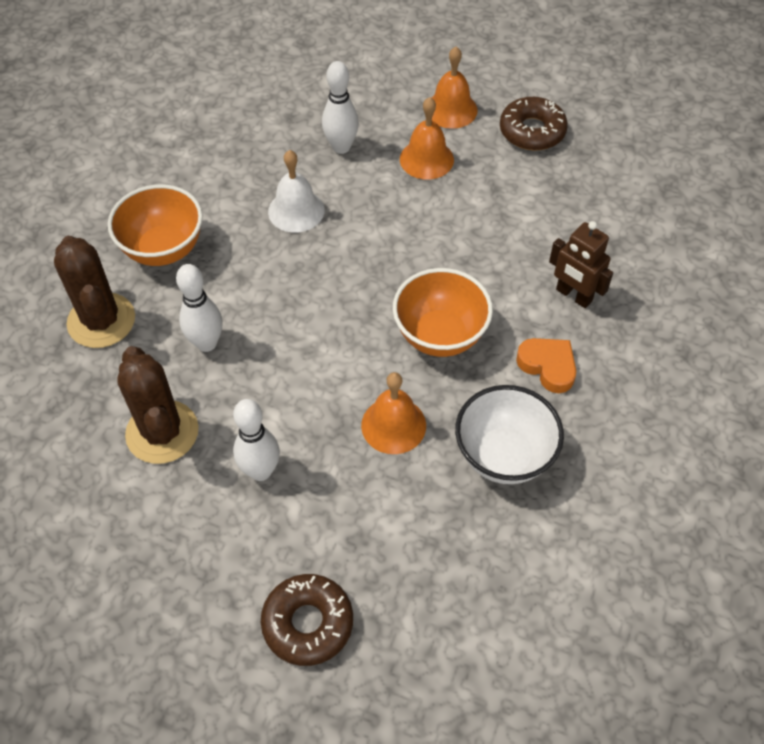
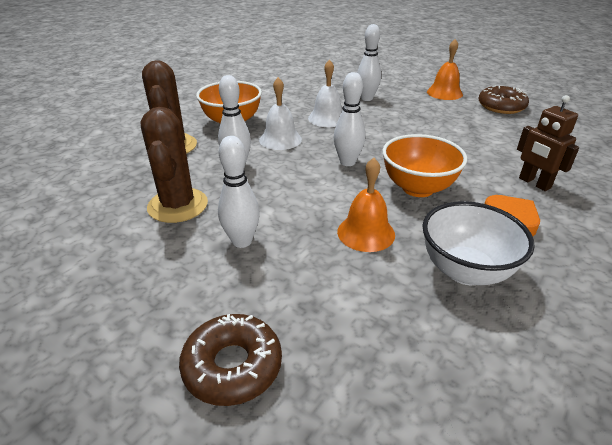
camera: 15 degrees right, 20 degrees down
(245, 274) = (280, 139): none -> white bell
(346, 304) = (347, 162): none -> white bowling pin
(426, 159) = (424, 109): orange bell -> none

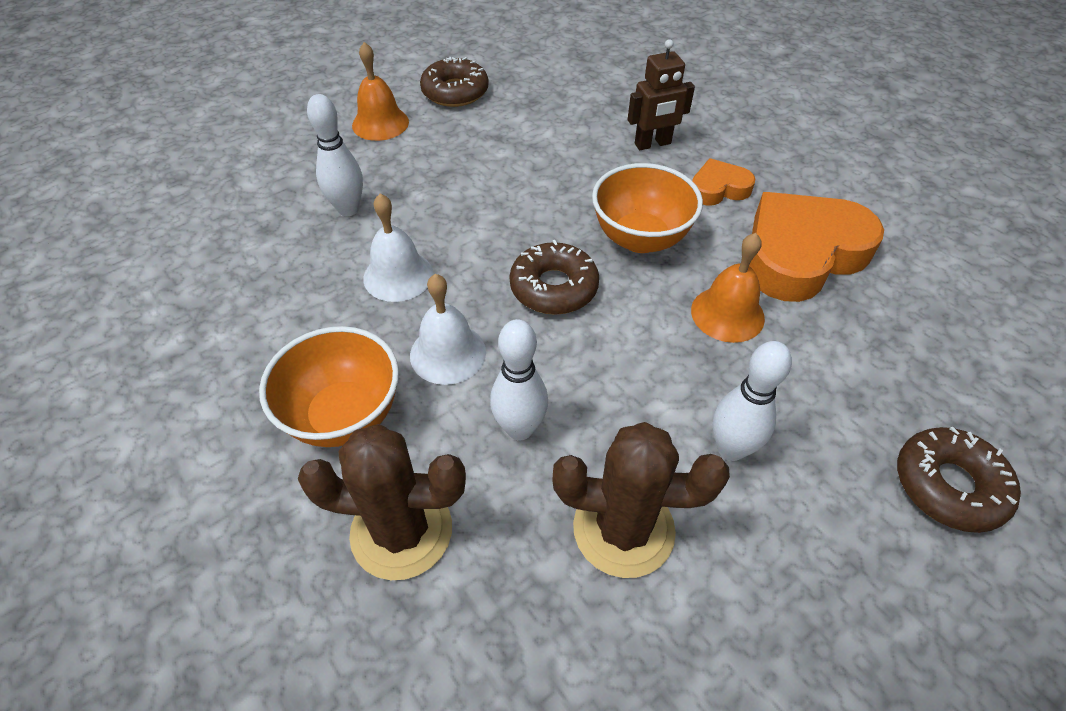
camera: 75 degrees left, 15 degrees up
(347, 162) = (554, 287): white bowling pin -> brown donut
(465, 271) = (801, 254): white bowl -> orange heart

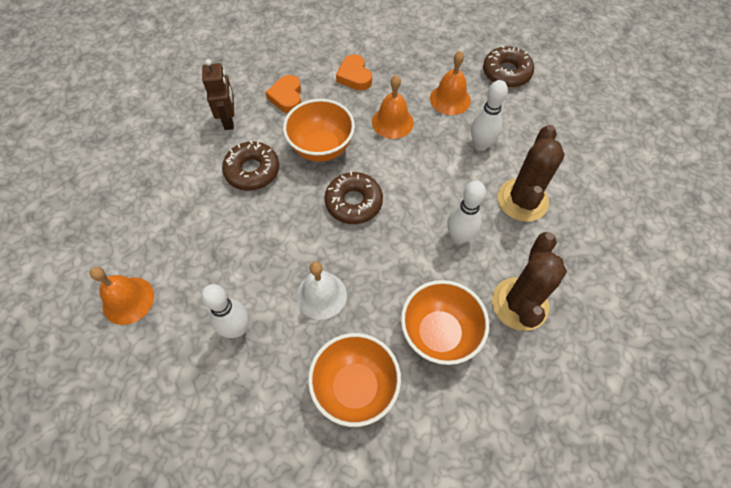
camera: 80 degrees left, 10 degrees up
(268, 328) = (355, 387): none -> orange bowl
(448, 353) = (398, 269): white bell -> none
(455, 92) = (106, 237): brown donut -> brown donut (252, 171)
(801, 254) = (354, 76): orange heart -> orange heart, size x0.50
(820, 390) = (450, 99): none -> orange bell

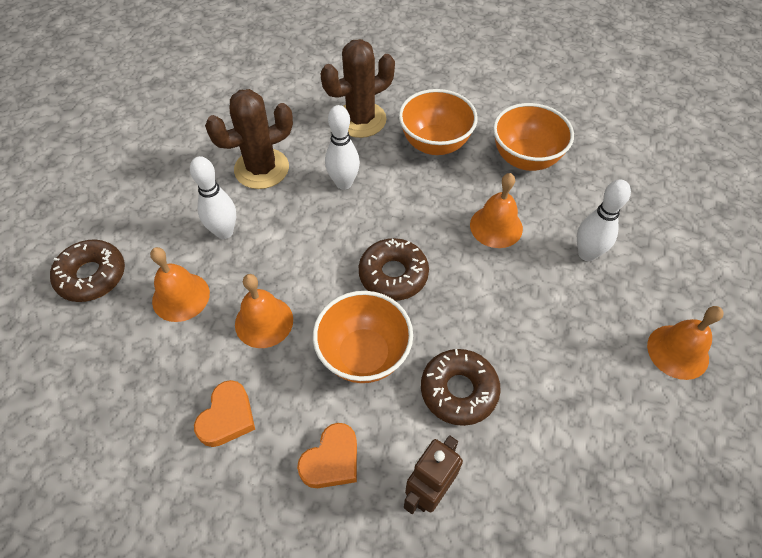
camera: 135 degrees left, 5 degrees down
(321, 295) = (496, 226): white bell -> orange bell

